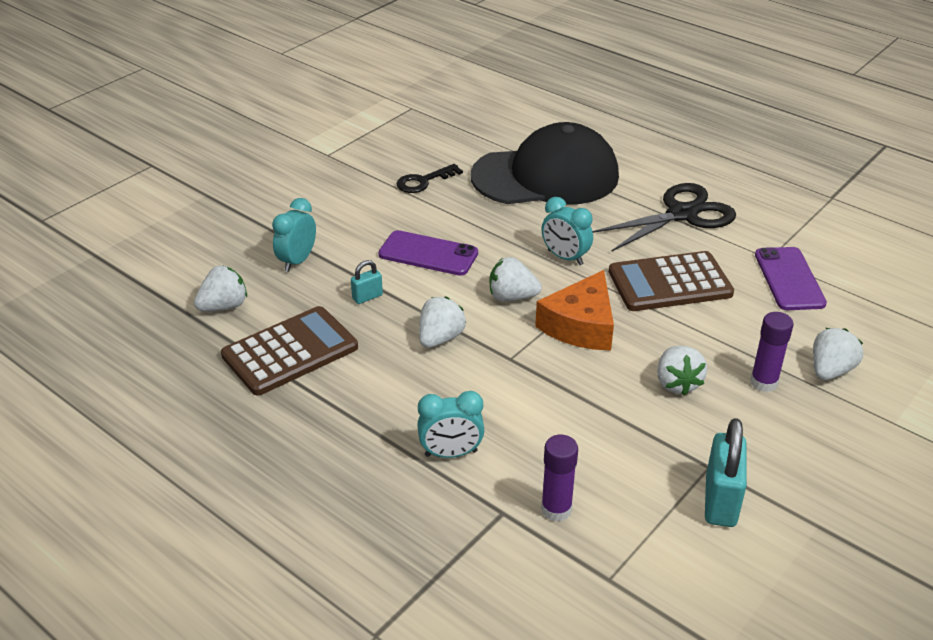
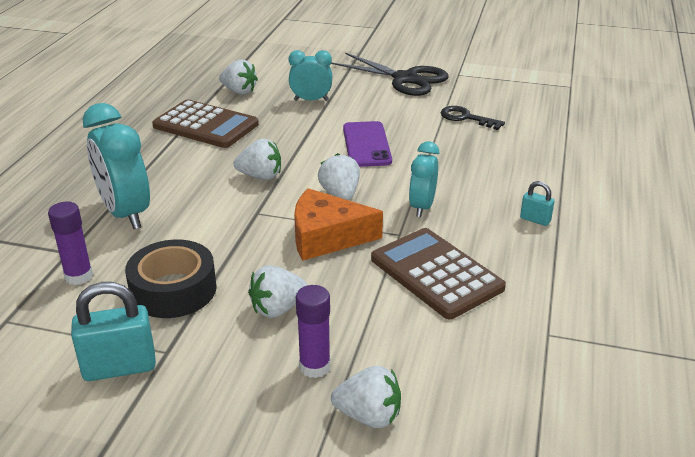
camera: 65 degrees right, 5 degrees down
(367, 297) = (289, 135): turquoise padlock -> turquoise padlock (535, 220)
(451, 453) = (125, 214): turquoise clock -> turquoise clock, size x1.66
(546, 176) = (542, 169): black cap -> none
(616, 443) = (173, 290): none -> black tape
(682, 214) = (567, 258): black scissors -> black scissors (405, 79)
(789, 279) = (519, 356): purple phone -> none

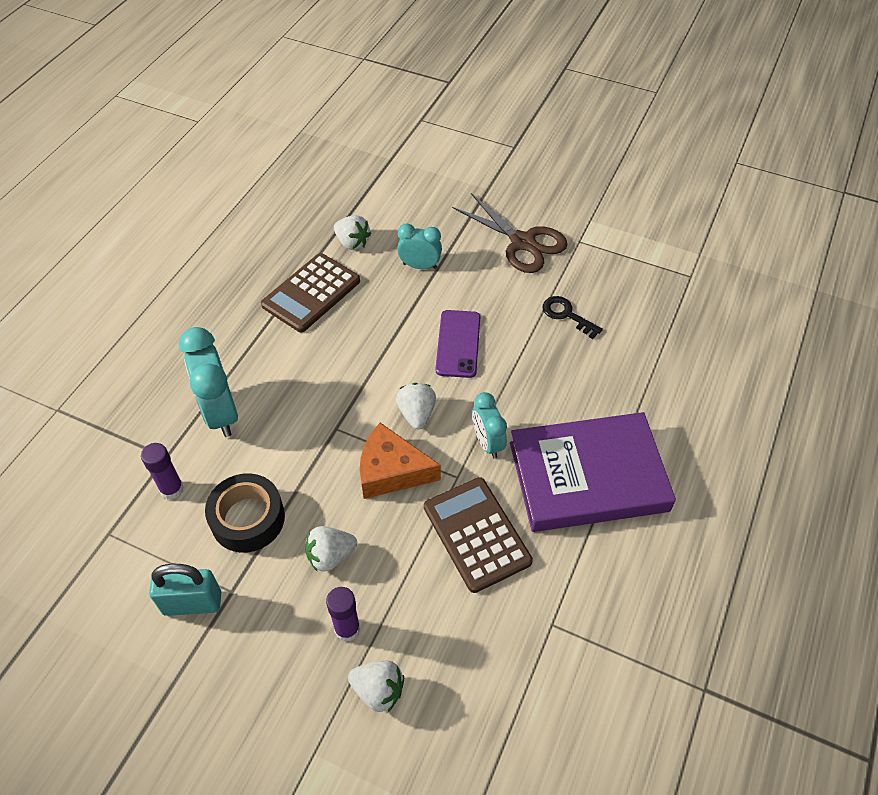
camera: 10 degrees right, 20 degrees up
(206, 125) = (311, 293): brown calculator -> brown calculator turned 90 degrees clockwise
(260, 176) = (349, 377): white strawberry -> none
(405, 79) = (522, 242): black scissors -> brown scissors
(422, 207) = (487, 443): turquoise clock -> turquoise clock turned 45 degrees counterclockwise
(535, 220) = (588, 476): turquoise padlock -> purple book

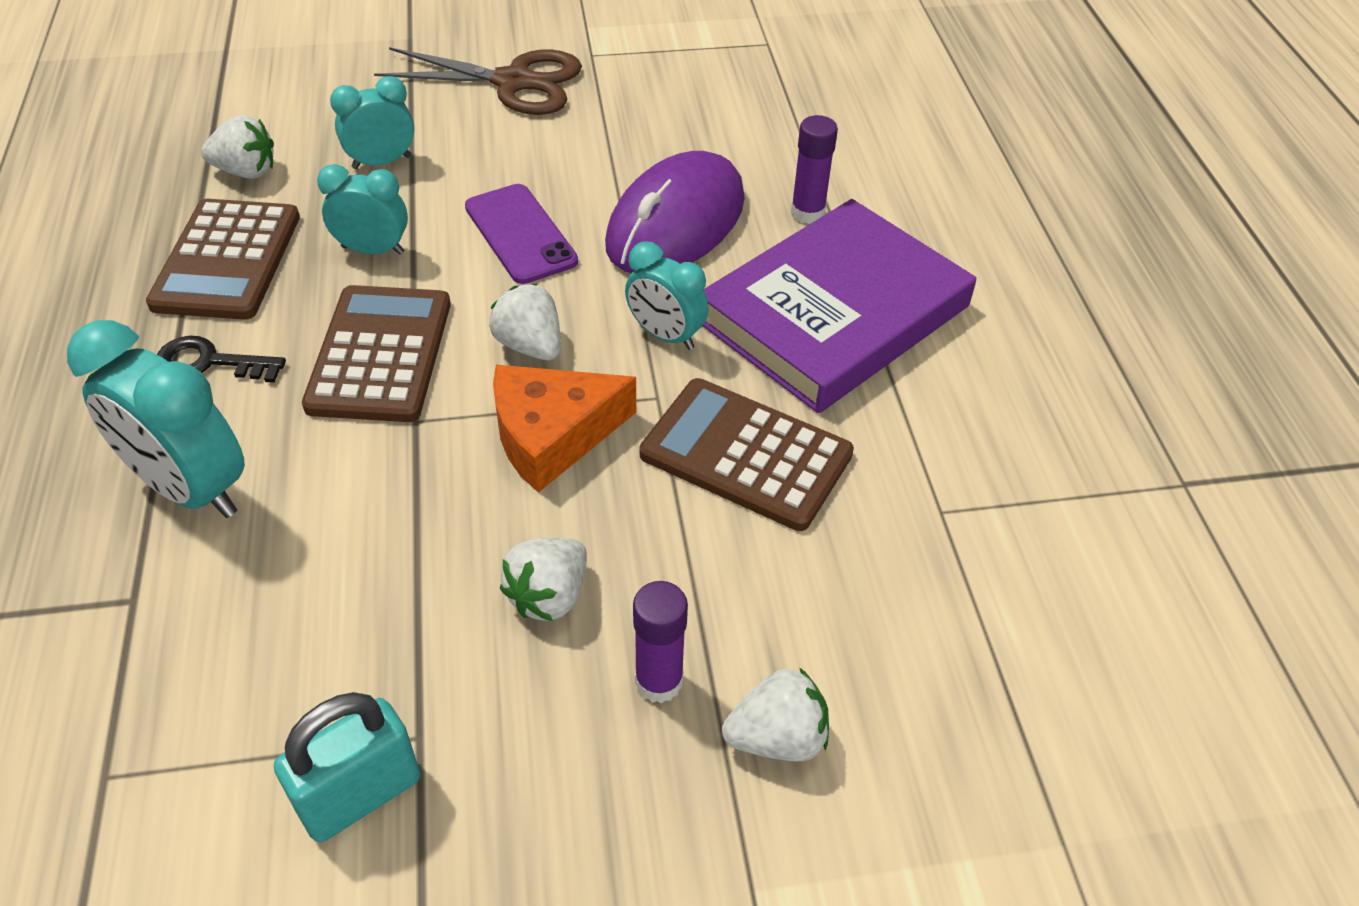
camera: 35 degrees left, 5 degrees down
(172, 489) = (183, 643): purple glue stick -> purple glue stick (807, 213)
(248, 519) = (363, 616): black tape -> none
(344, 382) = (380, 354): none -> brown calculator
(380, 319) = (373, 250): none -> turquoise clock
(544, 375) = (676, 222): none -> purple mouse
(567, 315) = (646, 142): black key -> black key (210, 362)

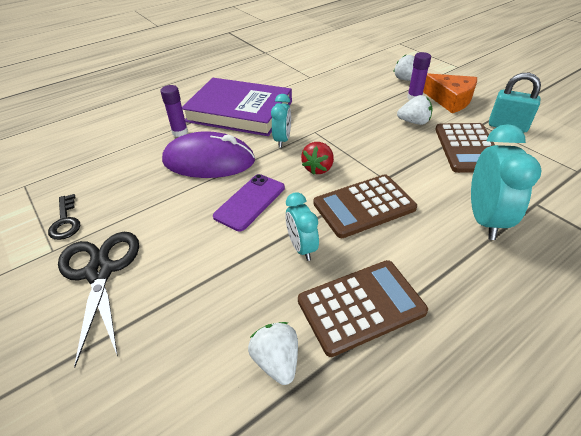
camera: 115 degrees left, 5 degrees down
(210, 362) = (428, 260): black key -> black key (65, 221)
(381, 162) = (222, 289): turquoise clock -> none
(514, 82) = (100, 272): brown scissors -> black scissors
(530, 345) = (318, 168): white strawberry -> red strawberry
(552, 435) = (356, 145): orange cheese -> orange cheese (450, 100)
(746, 454) = (322, 108): brown calculator -> brown calculator (468, 148)

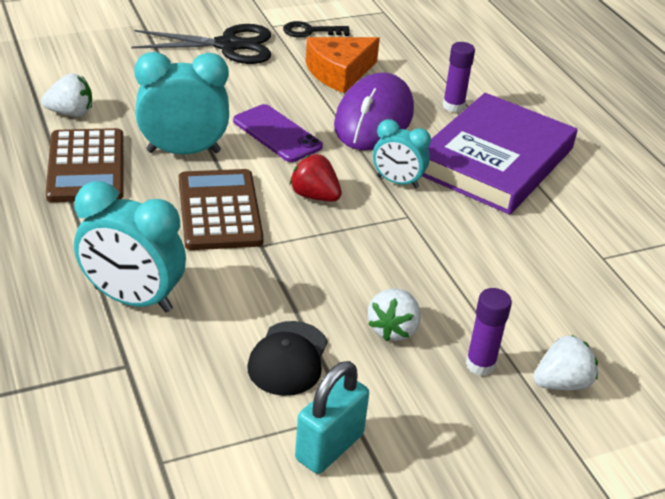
camera: 100 degrees right, 5 degrees down
(301, 247) = (183, 151): turquoise clock -> turquoise clock, size x1.66
(450, 100) = (456, 413): orange cheese -> orange cheese (339, 73)
(468, 148) = (288, 359): brown calculator -> black cap

